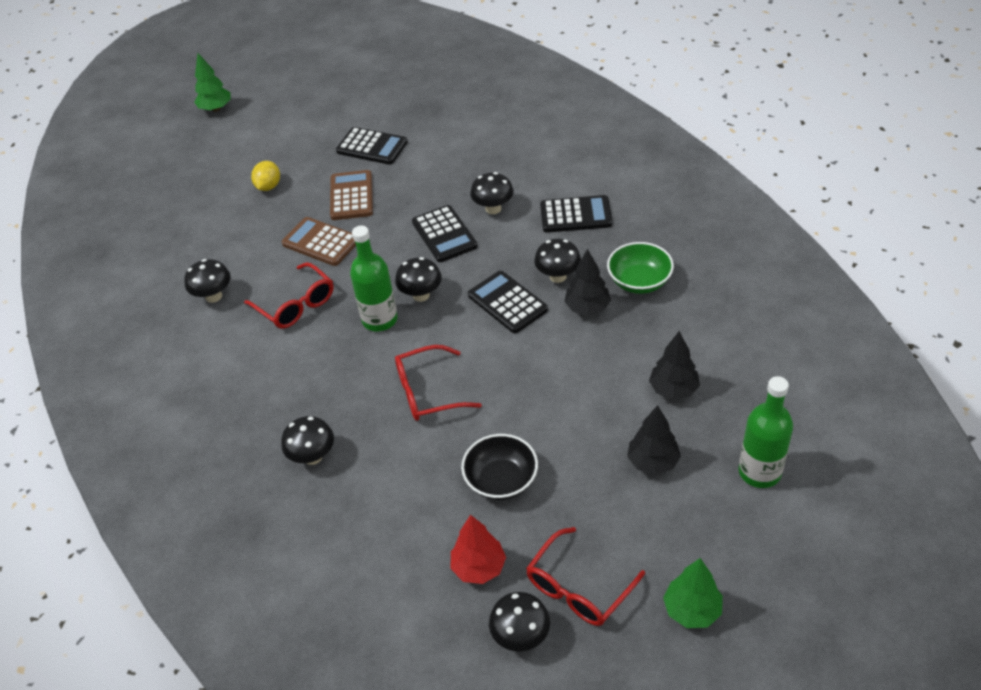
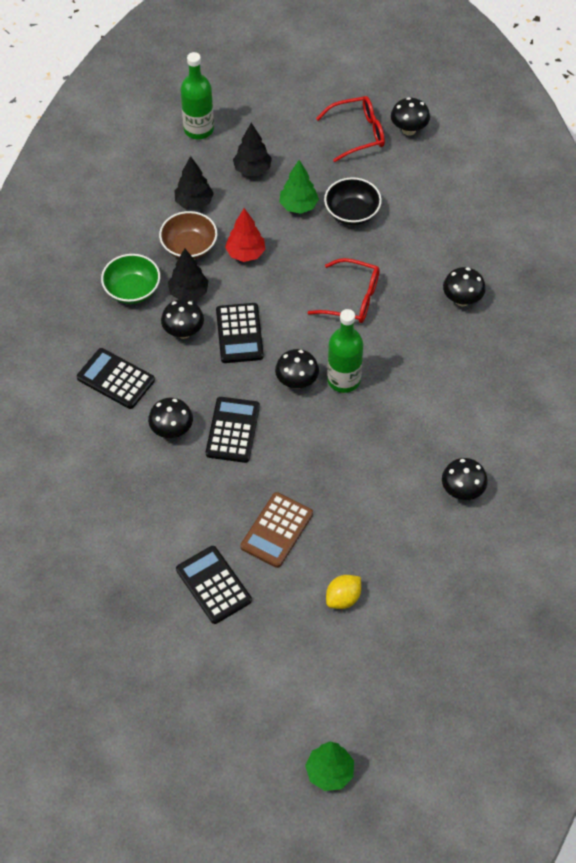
camera: 150 degrees left, 10 degrees up
(296, 305) = (399, 436): red glasses -> none
(321, 242) = (339, 492): brown calculator -> none
(479, 567) = (405, 174): red tree -> red tree (245, 253)
(630, 346) = (189, 247): none -> brown bowl
(692, 610) = (308, 91): green tree -> green tree (298, 206)

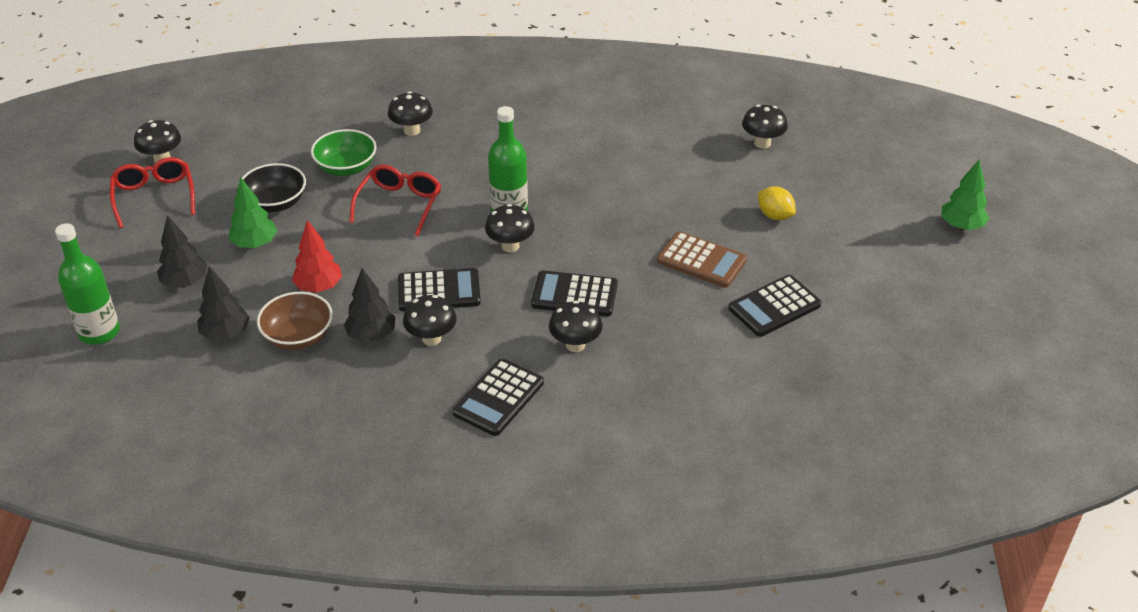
camera: 90 degrees left, 15 degrees down
(132, 290) = (359, 388): green bowl -> green bowl (346, 167)
(462, 491) = (644, 138): black mushroom -> black mushroom (762, 143)

